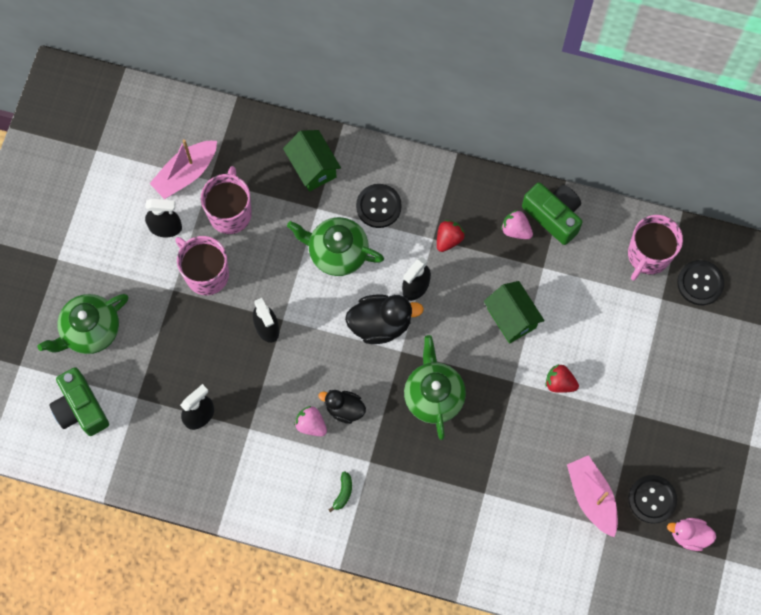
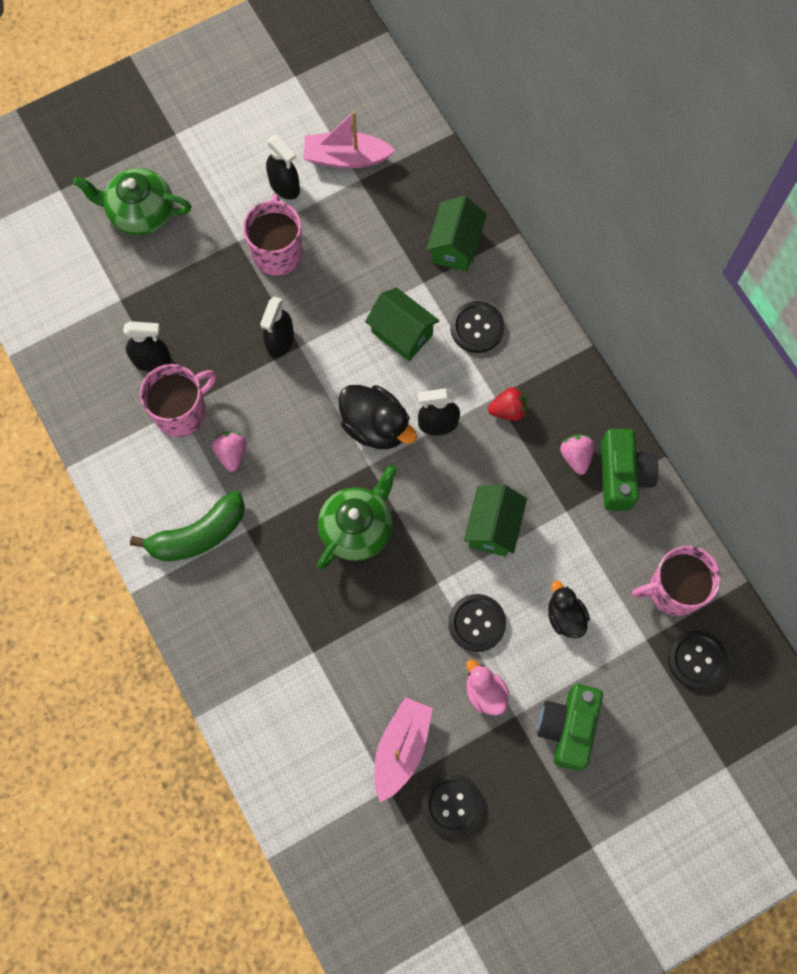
camera: 45 degrees right, 0 degrees up
(81, 408) = (69, 267): green camera -> green camera (568, 728)
(230, 212) = (348, 221): pink mug -> pink mug (182, 412)
(337, 252) = (402, 333): green teapot -> green house
(343, 493) = (198, 535): green banana -> green banana, size x2.35
(344, 409) = (272, 467): black duck -> black duck (565, 616)
(559, 383) = (477, 623): red strawberry -> black button
(689, 535) = (452, 870): pink duck -> pink duck (485, 692)

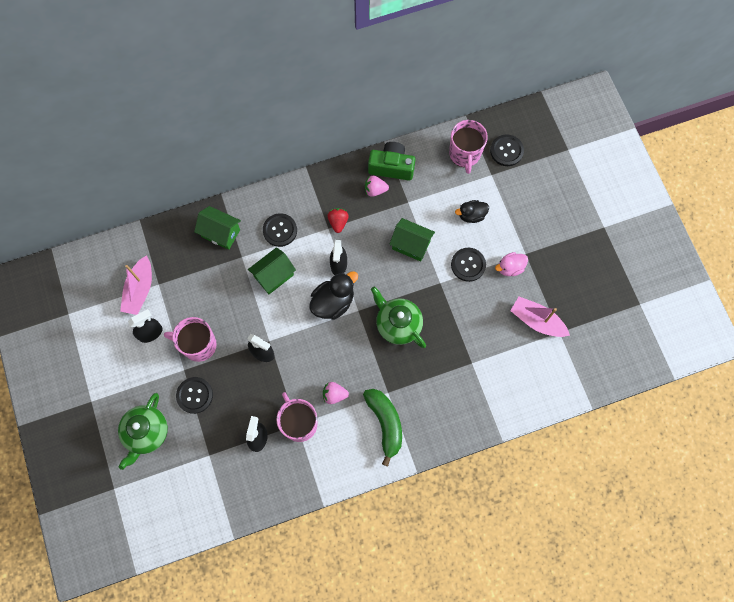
camera: 80 degrees left, 0 degrees up
(452, 805) = (572, 297): black button -> black button (194, 395)
(568, 728) = (536, 226): green camera -> none

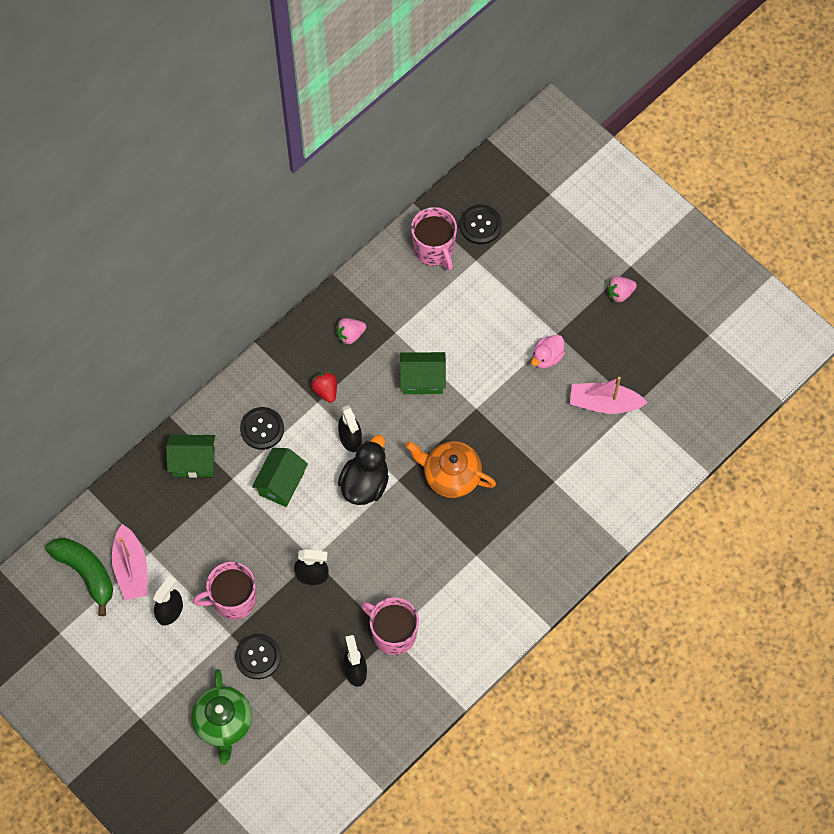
camera: 25 degrees left, 5 degrees down
(334, 395) = (417, 584): pink strawberry -> pink strawberry (619, 293)
(385, 423) = (490, 590): green banana -> green banana (86, 573)
(391, 167) = (356, 300): green camera -> none
(398, 324) = (450, 475): green teapot -> orange teapot
(468, 265) = (498, 374): black button -> none
(471, 215) = (475, 316): black duck -> none

